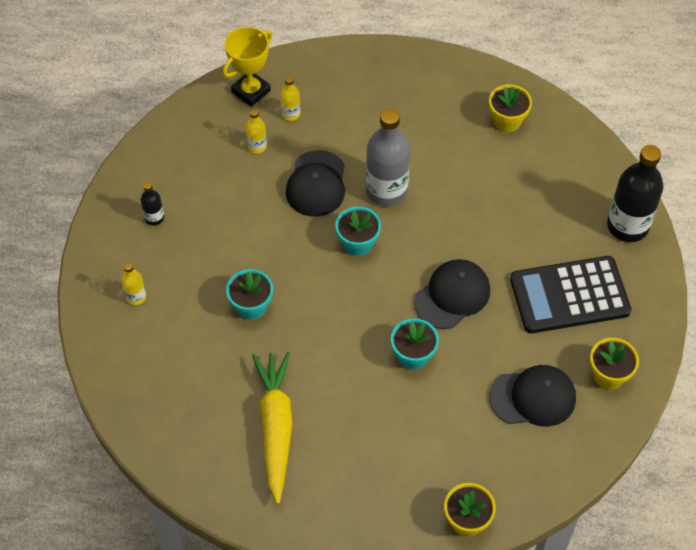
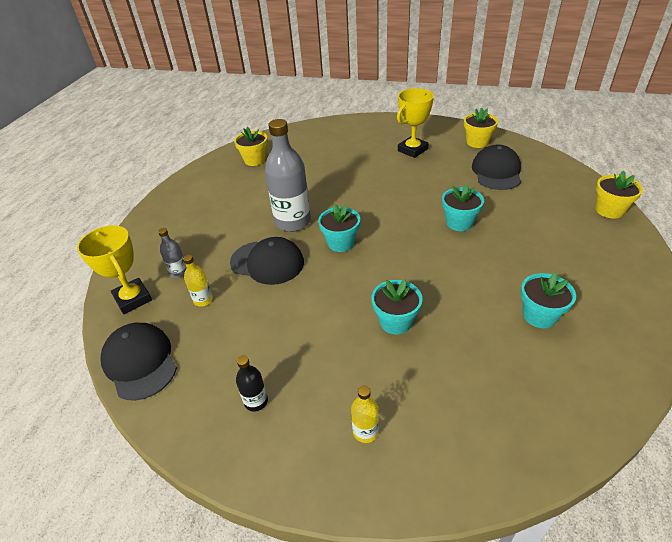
camera: 75 degrees left, 15 degrees down
(275, 427) = (539, 315): yellow carrot -> turquoise flower pot
(291, 114) = (179, 272): yellow bottle -> grey bottle
(452, 295) = (404, 198): black cap -> black cap (140, 362)
(569, 295) = (412, 150): black calculator -> yellow trophy
(627, 226) = (362, 125): black bottle -> none

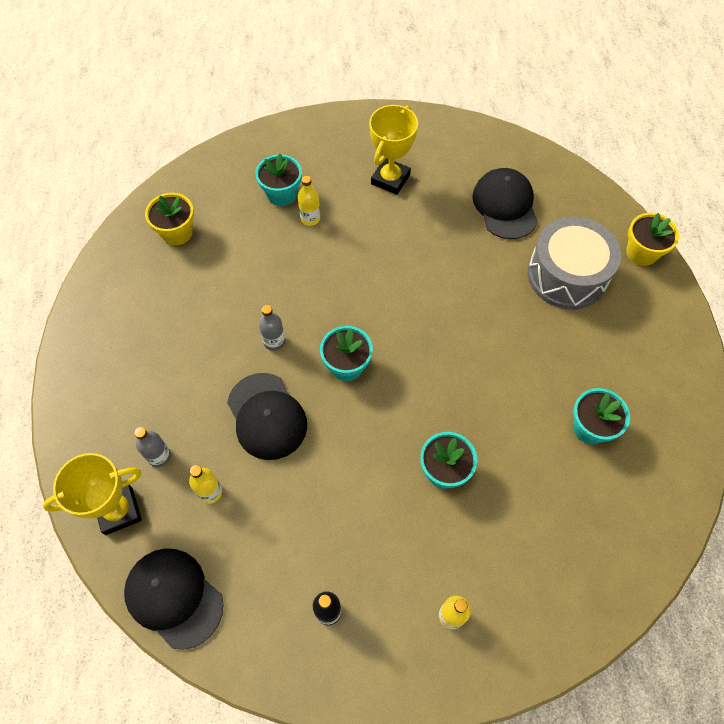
camera: 20 degrees left, 20 degrees up
(133, 299) = (119, 511): yellow trophy -> yellow trophy turned 60 degrees counterclockwise
(267, 262) = (267, 416): black cap -> black cap turned 60 degrees clockwise
(293, 222) = (274, 341): grey bottle -> grey bottle, size x0.46
(347, 163) = (310, 218): none -> yellow bottle
(459, 222) = (479, 304): turquoise flower pot -> turquoise flower pot (282, 194)
(477, 142) = (470, 151): yellow flower pot -> none
(539, 215) = (567, 275): none -> grey drum

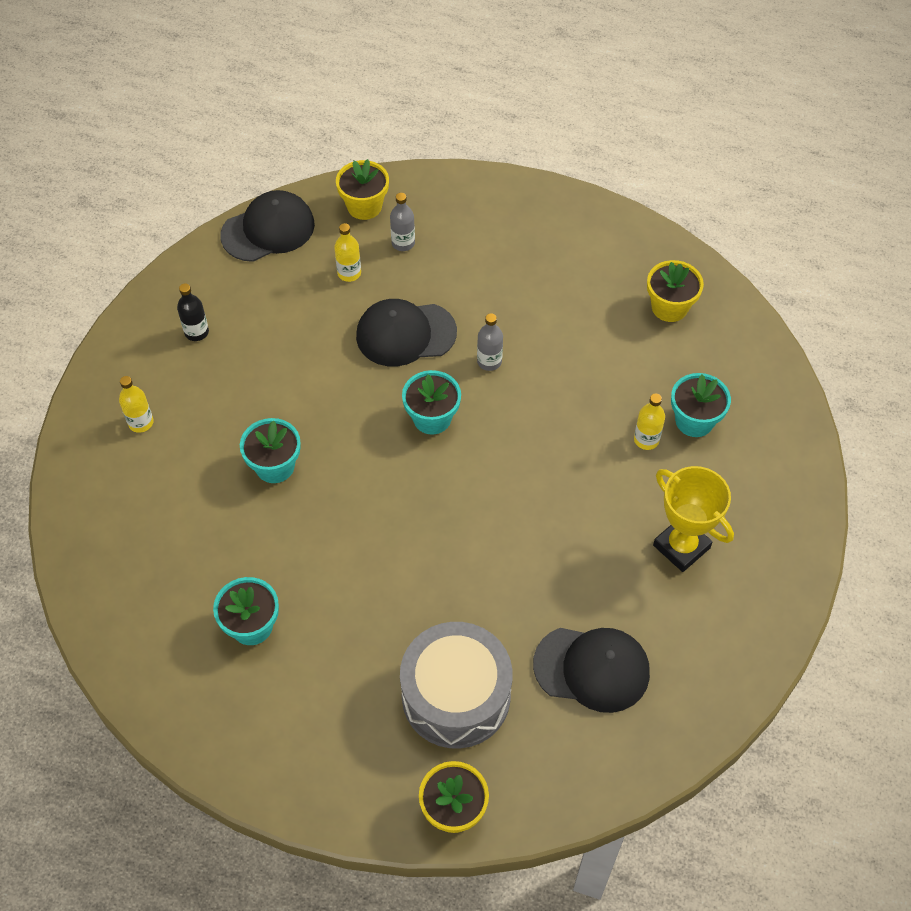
camera: 110 degrees right, 5 degrees down
(119, 511) = (364, 206): yellow trophy -> yellow flower pot

